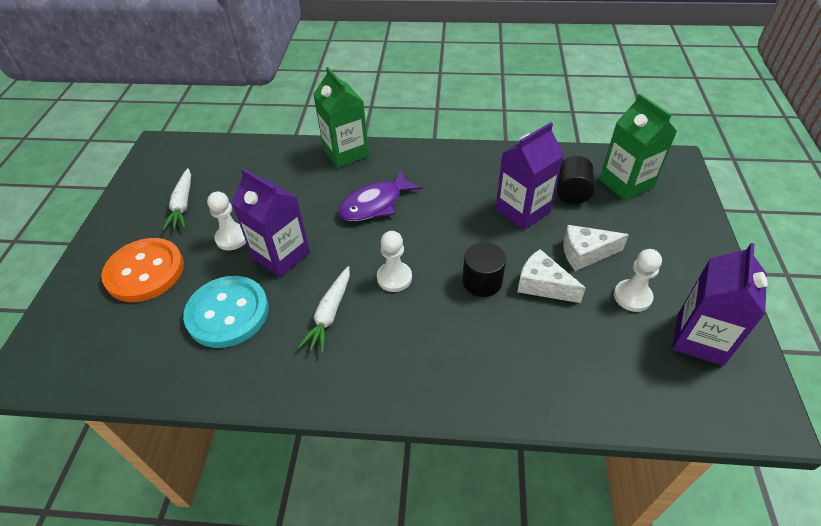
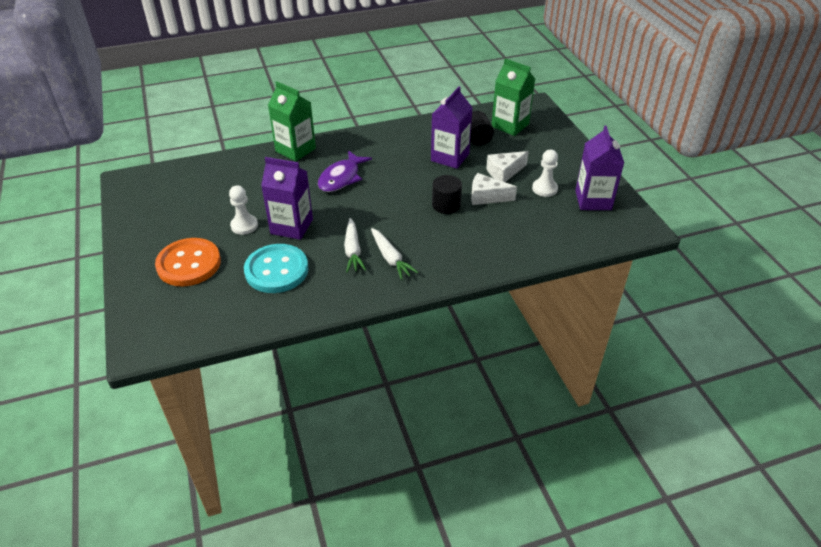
camera: 25 degrees left, 5 degrees down
(183, 205) = (184, 215): white carrot -> white carrot (390, 258)
(394, 278) = (385, 218): white pawn -> none

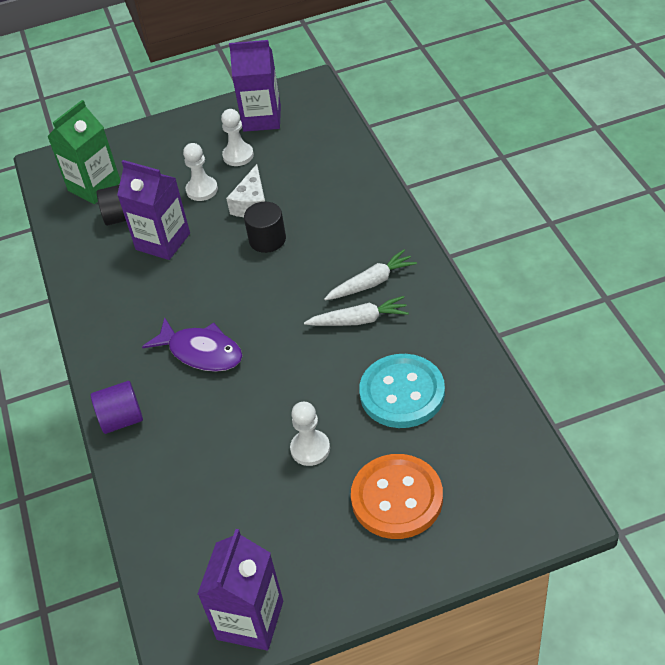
camera: 85 degrees left, 5 degrees up
(291, 226) = (311, 392): purple carton -> purple carton (250, 620)
(295, 150) = (122, 419): green carton -> purple cylinder
(504, 172) = (202, 190): white cheese -> white pawn

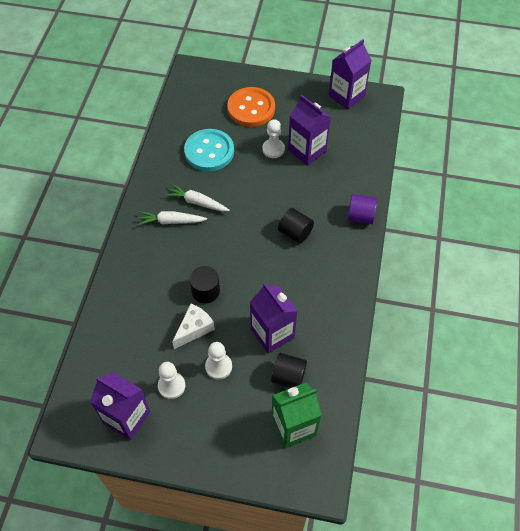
camera: 155 degrees left, 10 degrees up
(201, 352) = (295, 233): purple fish -> black cylinder
(256, 475) = (307, 150): none -> purple carton

